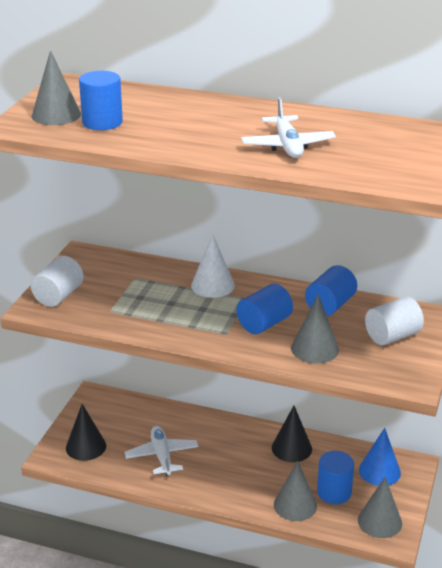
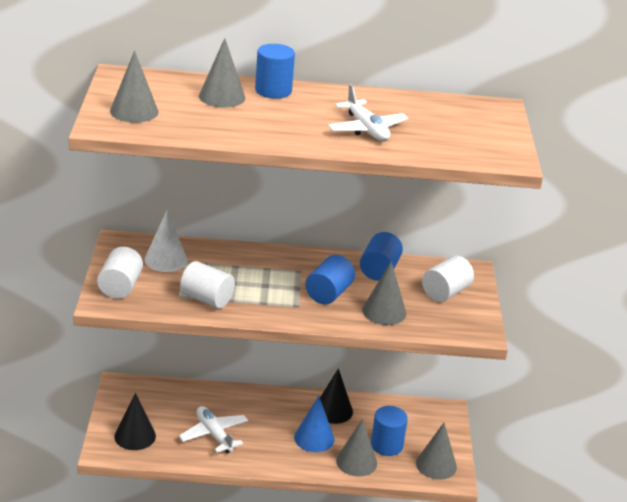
camera: 20 degrees left, 0 degrees up
(102, 122) = (184, 116): blue cylinder -> blue cylinder (273, 90)
(136, 316) = (206, 299): none -> white cylinder
(154, 107) = (222, 97): none -> grey cone
(212, 285) = (264, 262): white cone -> white cone (166, 260)
(379, 471) = (420, 420): blue cone -> blue cone (314, 438)

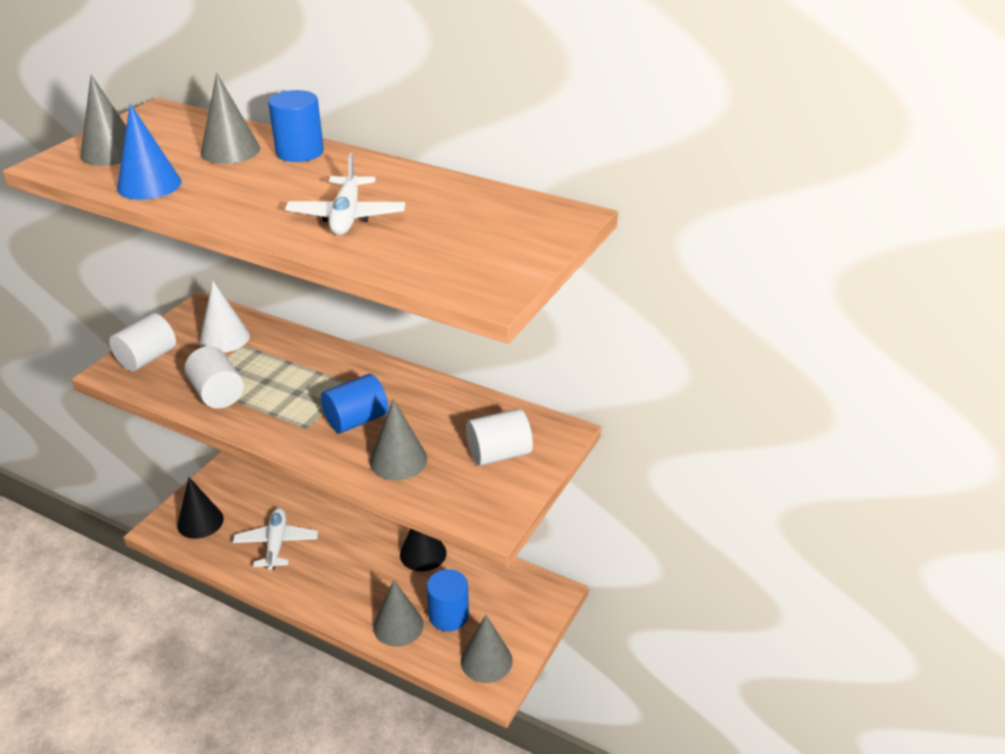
camera: 30 degrees right, 5 degrees up
(314, 438) = (375, 581): blue cone -> blue cone (149, 185)
(379, 270) = (445, 404): blue cylinder -> none

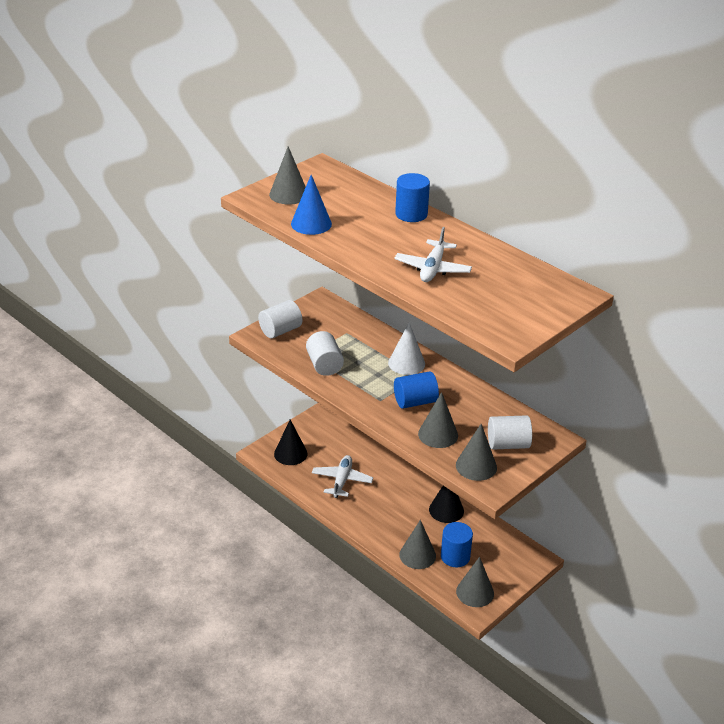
camera: 15 degrees right, 0 degrees up
(224, 338) = (334, 325): white cone -> white cone (406, 363)
(230, 150) = (365, 205): grey cone -> grey cone (476, 466)

